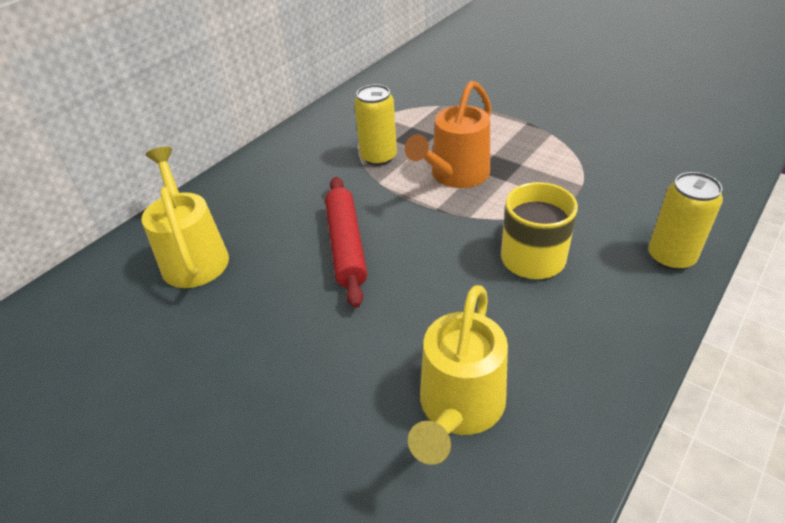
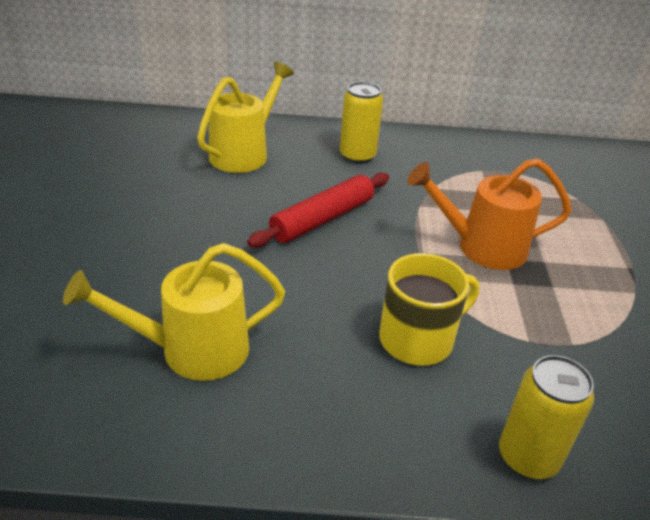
camera: 50 degrees right, 5 degrees down
(378, 157) = (453, 192): yellow can -> yellow can (357, 156)

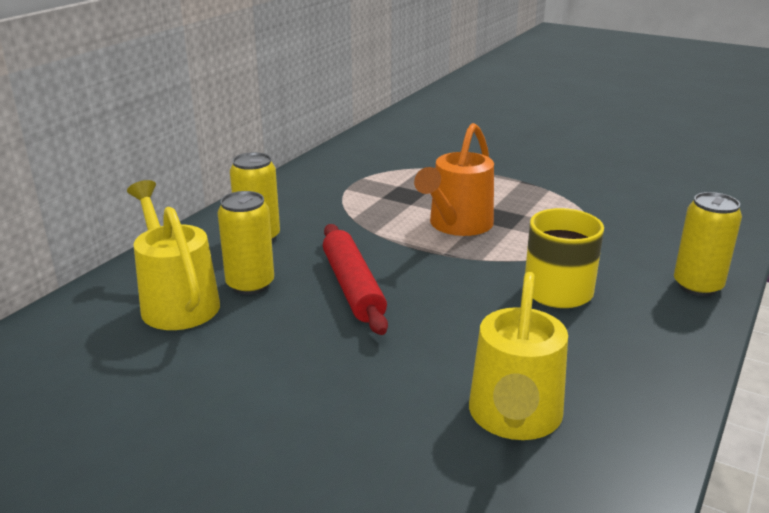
camera: 60 degrees left, 10 degrees down
(288, 173) = (250, 284): none -> yellow can

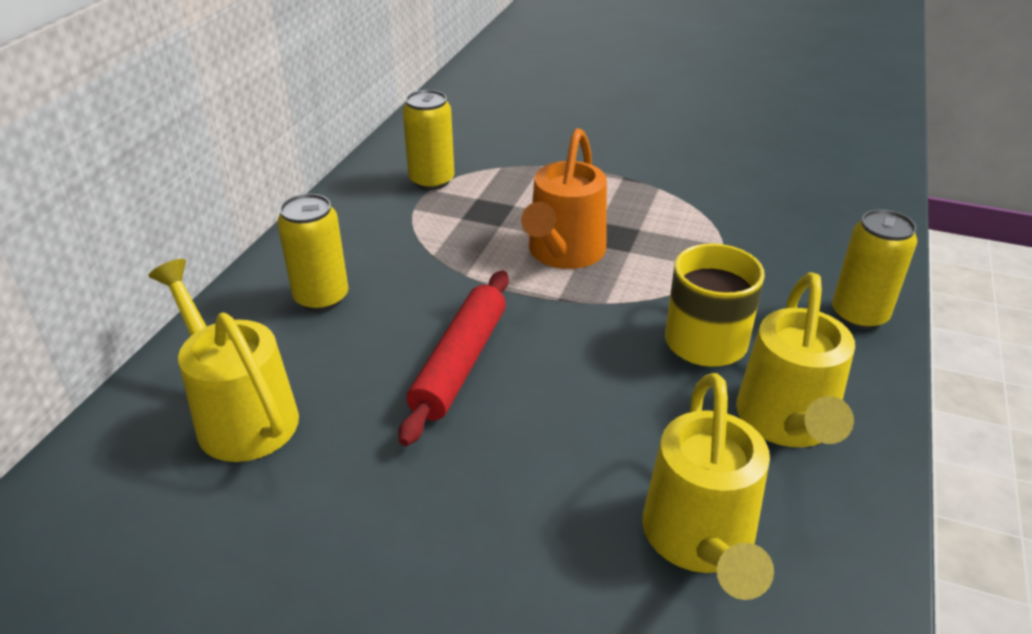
camera: 10 degrees left, 10 degrees up
(250, 284) = (329, 374): yellow can -> yellow can (431, 180)
(353, 287) = (460, 364): red rolling pin -> red rolling pin turned 45 degrees clockwise
(612, 351) = (787, 424): none -> yellow watering can

